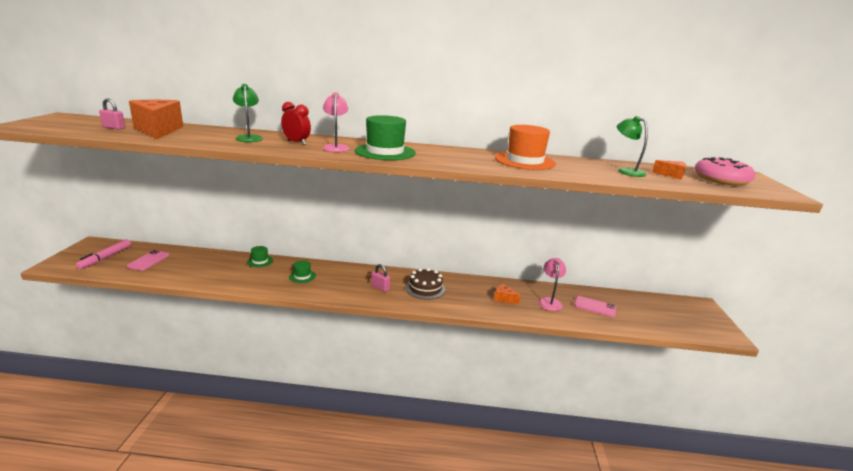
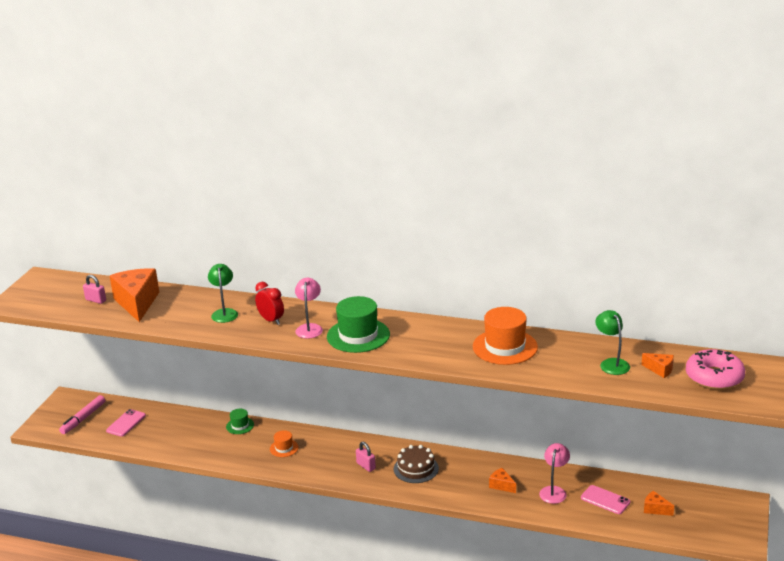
camera: 15 degrees right, 5 degrees up
(302, 276) = (284, 448): green hat -> orange hat
(639, 312) = (655, 509): none -> orange cheese

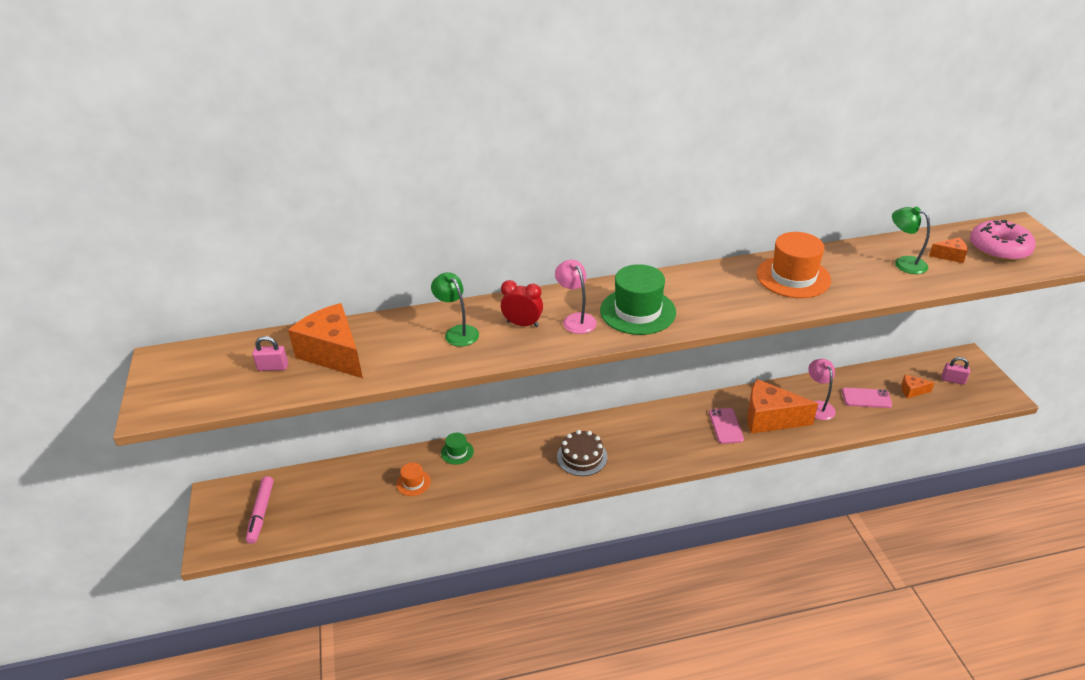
camera: 30 degrees left, 10 degrees up
(126, 423) = (321, 499): pink phone -> pink phone (726, 426)
(284, 448) = (528, 460): orange hat -> orange hat (413, 483)
(366, 466) = (629, 447): pink padlock -> pink padlock (953, 380)
(416, 468) = (678, 431): brown cake -> brown cake (582, 457)
(501, 485) = (770, 418): orange cheese -> orange cheese, size x2.20

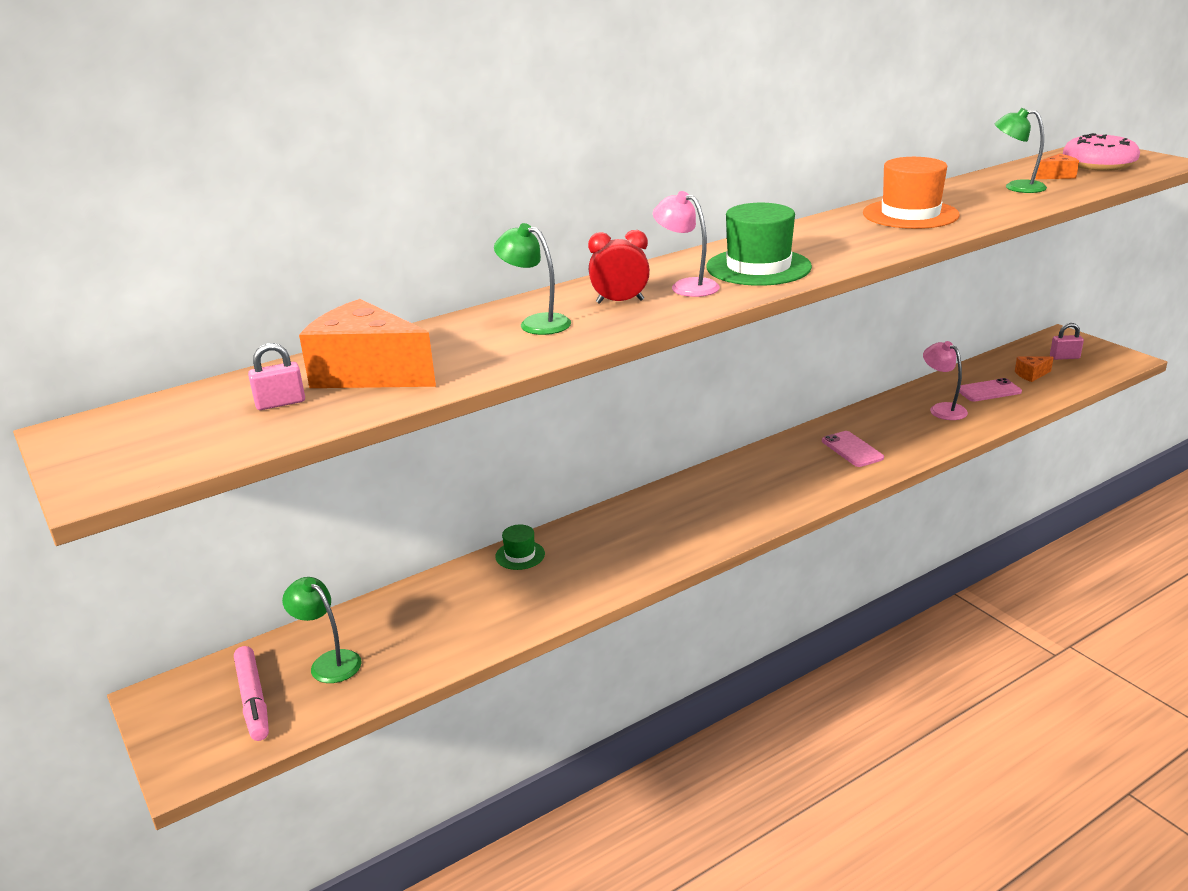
camera: 20 degrees left, 10 degrees down
(311, 499) = (329, 662): none -> green lamp
(413, 483) = (478, 603): orange hat -> none
(582, 457) = (696, 520): brown cake -> none
(770, 418) = (897, 431): orange cheese -> none

